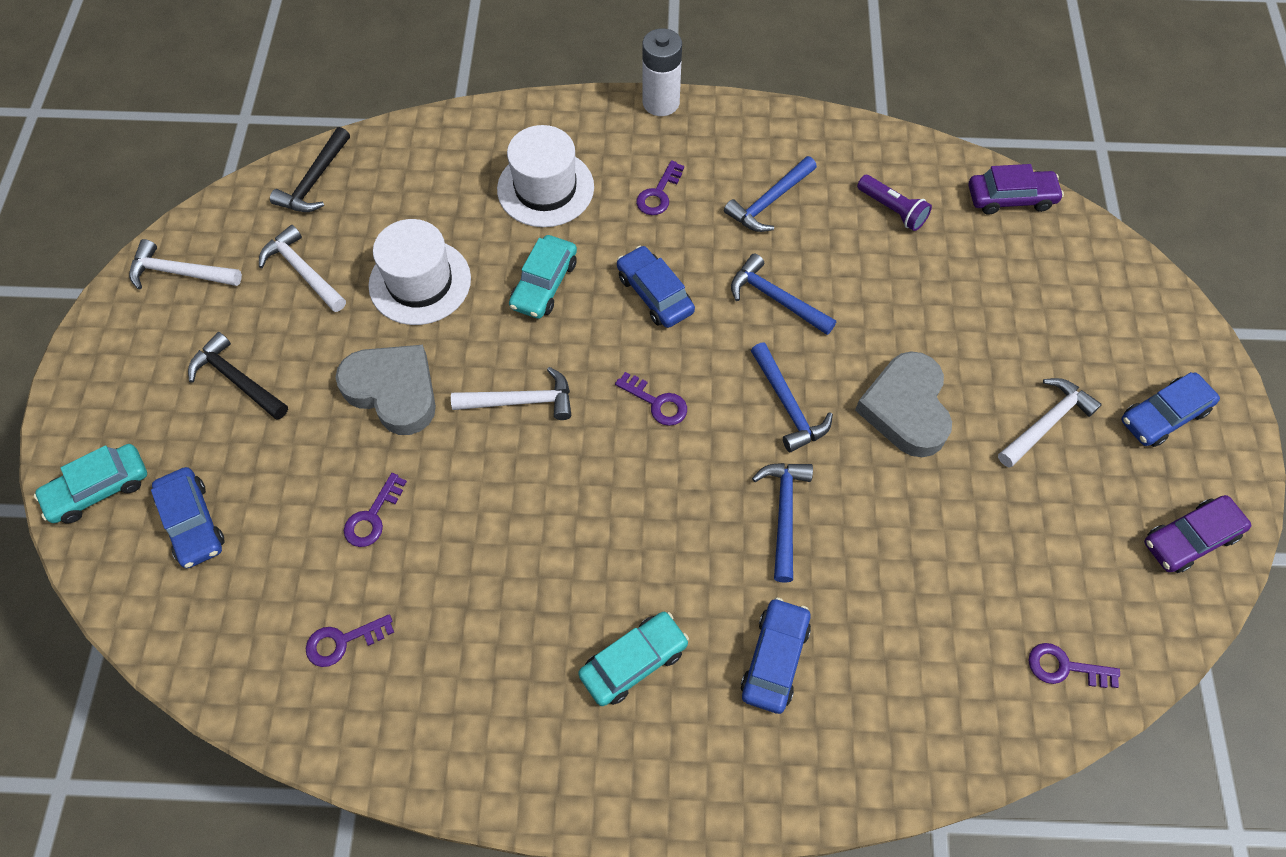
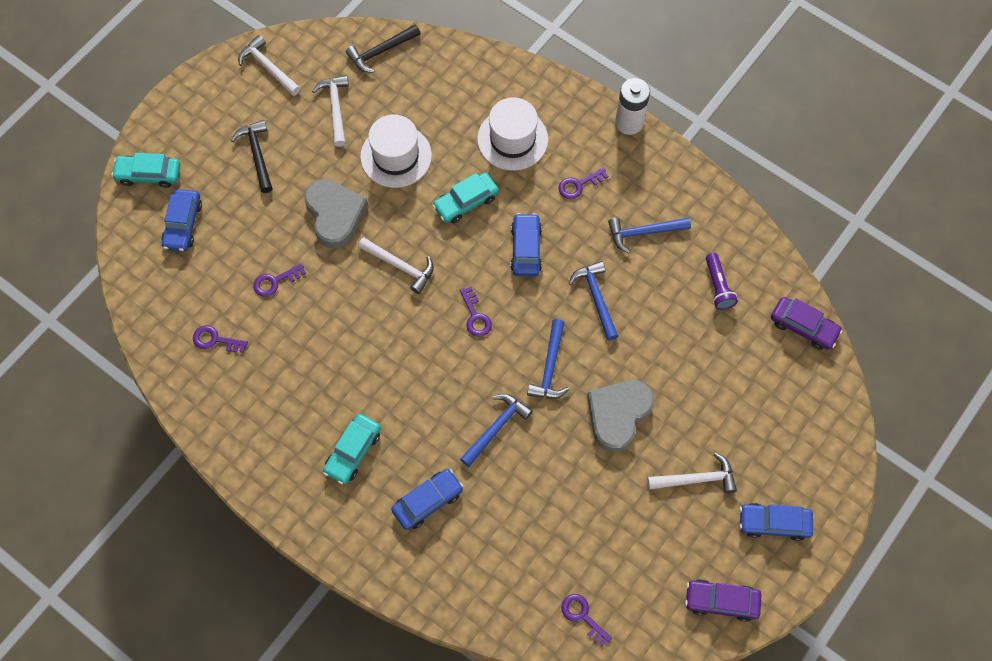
camera: 35 degrees right, 5 degrees up
(633, 662) = (353, 452): turquoise car -> turquoise car turned 120 degrees clockwise

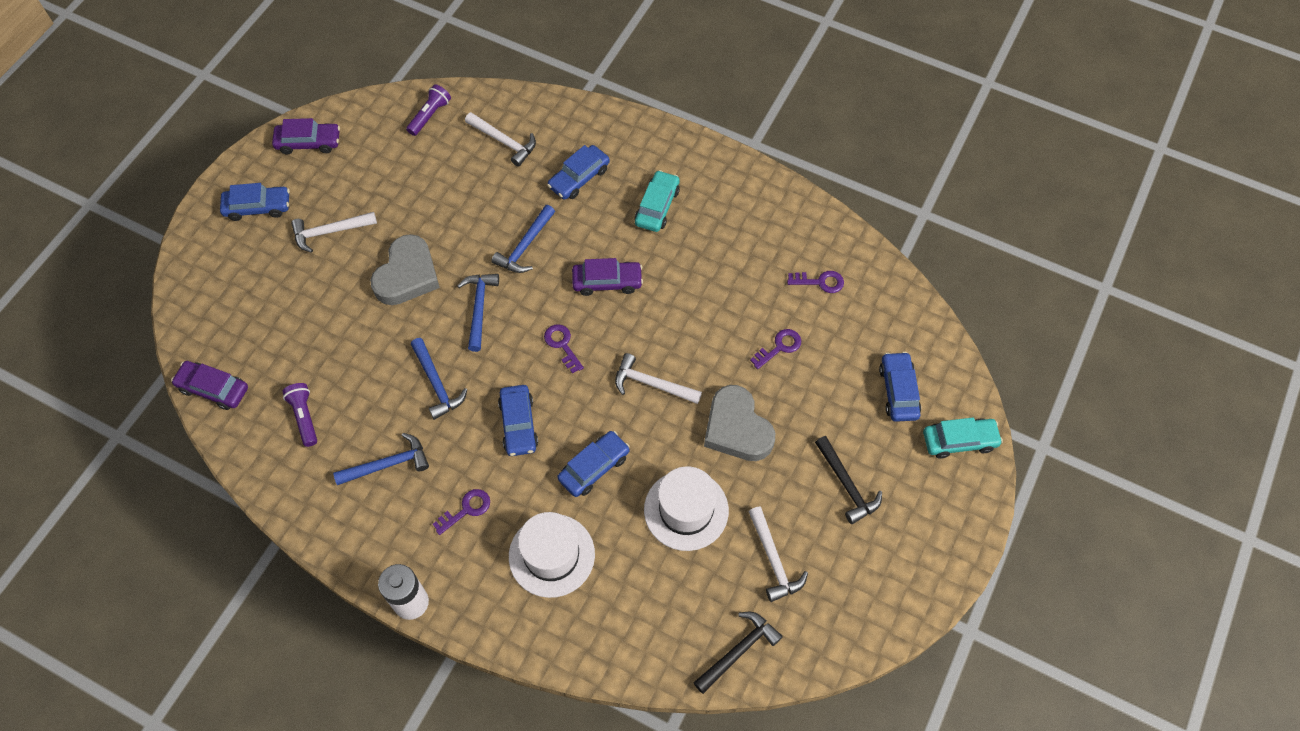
camera: 170 degrees right, 5 degrees down
(268, 67) = (873, 602): white hammer -> white hammer (504, 142)
(421, 374) = (607, 282): none -> purple car
(466, 202) = (594, 467): turquoise car -> blue car
(582, 616) = (430, 115): purple key -> purple flashlight

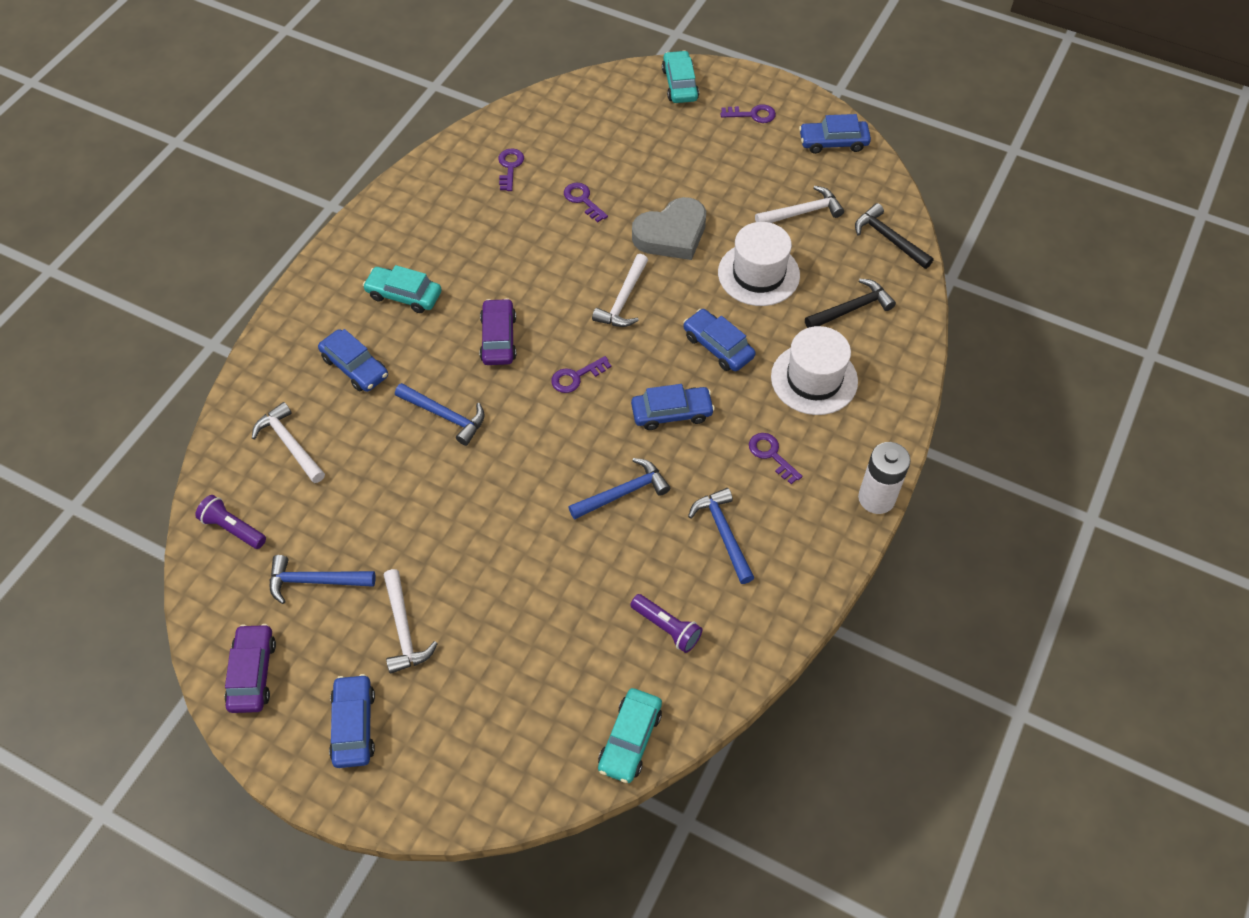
camera: 90 degrees left, 5 degrees down
(213, 389) = (630, 739): purple car -> turquoise car
(304, 417) = (667, 627): purple flashlight -> purple flashlight turned 120 degrees counterclockwise
(407, 275) = (476, 534): grey heart -> none
(479, 308) = (526, 457): blue hammer -> blue hammer (315, 581)
(504, 142) = (289, 444): white hammer -> white hammer turned 75 degrees counterclockwise
(847, 485) = (726, 159): black hammer -> black hammer (851, 308)
(898, 391) = (631, 119): blue car -> blue car (833, 142)
(919, 516) = (752, 114): none -> purple key

